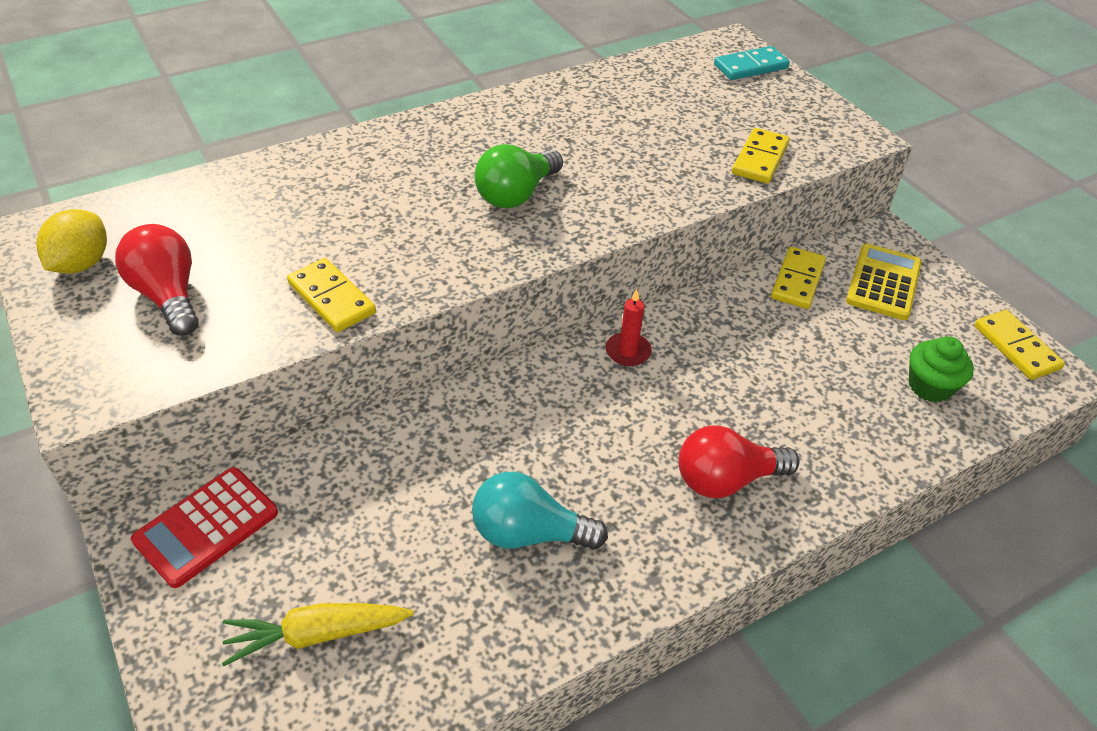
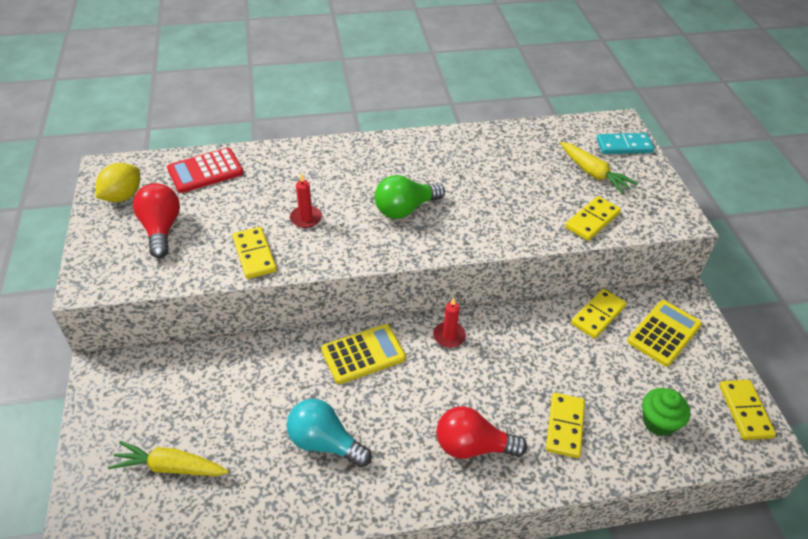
camera: 20 degrees right, 0 degrees up
(206, 527) = (138, 379): red calculator -> red calculator (205, 171)
(383, 235) = (306, 218): none -> red candle
(525, 403) = (363, 354): none -> yellow calculator
(732, 105) = (593, 174): none -> yellow carrot
(825, 422) = (564, 426): none -> yellow domino

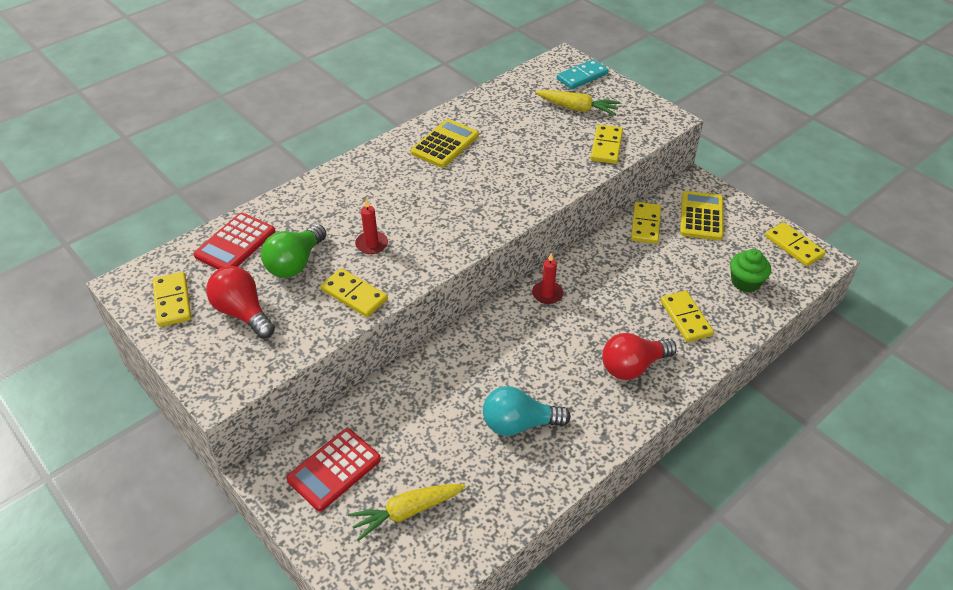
camera: 30 degrees left, 0 degrees up
(122, 196) = (172, 301): yellow lemon -> yellow domino
(149, 397) = (334, 469): none -> red calculator
(363, 354) = (490, 341): yellow calculator -> yellow calculator (445, 144)
(405, 209) = (452, 200): green light bulb -> green light bulb (295, 263)

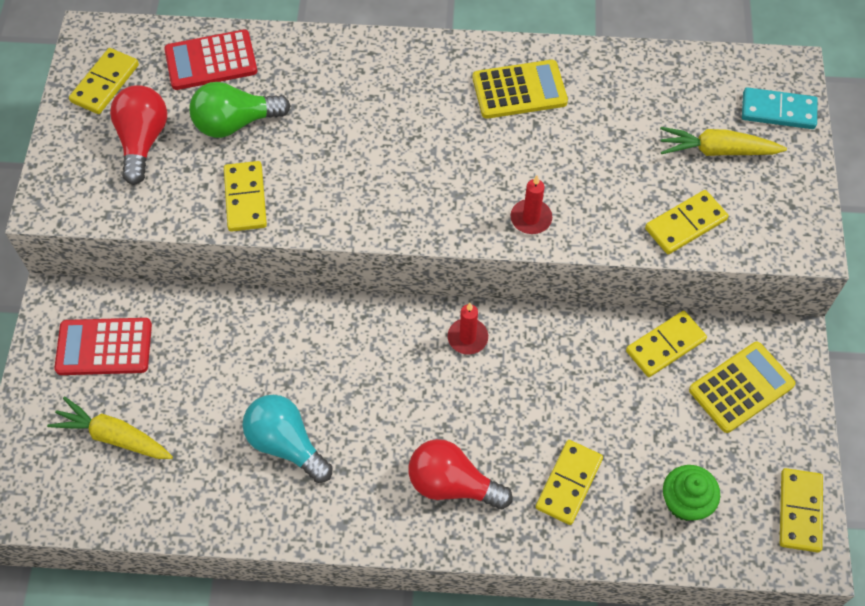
camera: 45 degrees right, 15 degrees up
(371, 244) = (319, 155): red candle -> red candle (531, 218)
(577, 108) = (716, 150): yellow carrot -> yellow carrot turned 120 degrees clockwise

